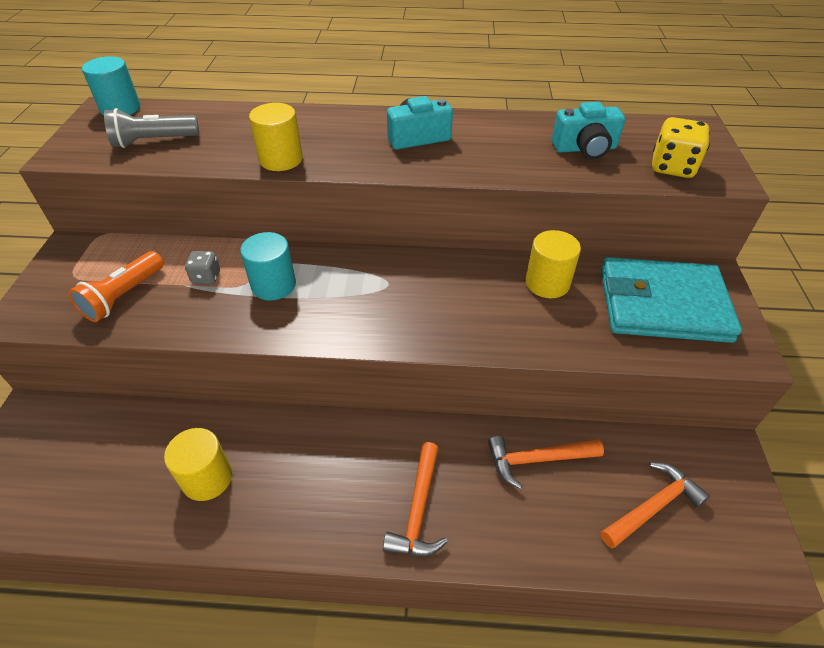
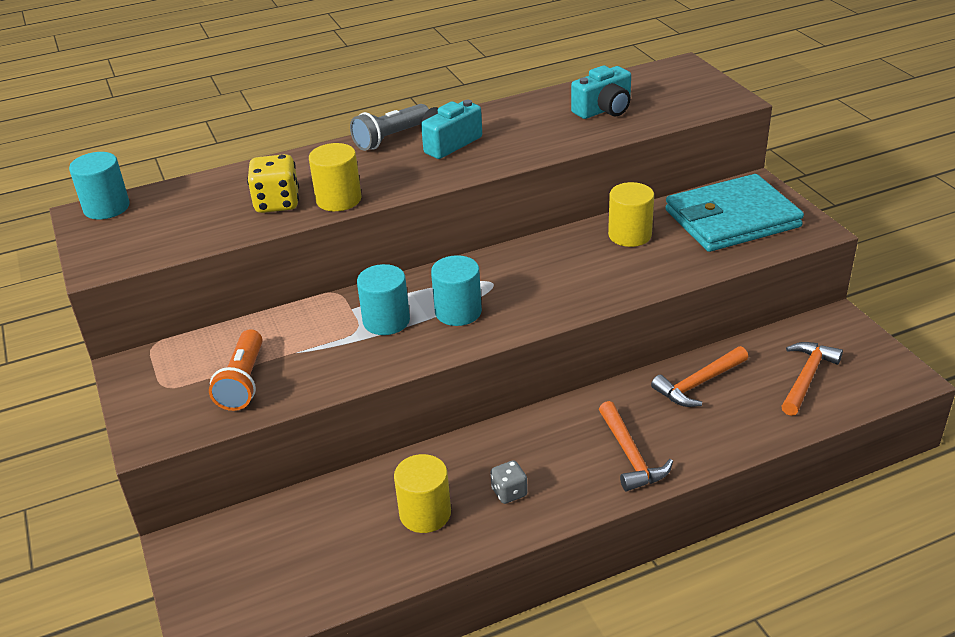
camera: 25 degrees left, 10 degrees down
(154, 141) = (186, 224): grey flashlight -> grey flashlight (390, 138)
(206, 277) = (312, 338): grey dice -> grey dice (509, 492)
(336, 301) = (458, 312): none -> turquoise cylinder
(672, 167) = (685, 104): yellow dice -> yellow dice (277, 203)

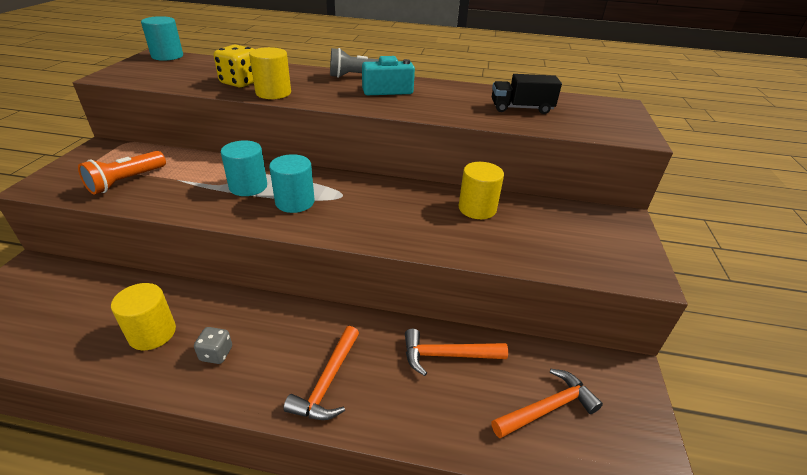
camera: 30 degrees right, 0 degrees up
(604, 110) = (521, 108): turquoise camera -> black truck
(731, 219) = (575, 233): turquoise wallet -> none

